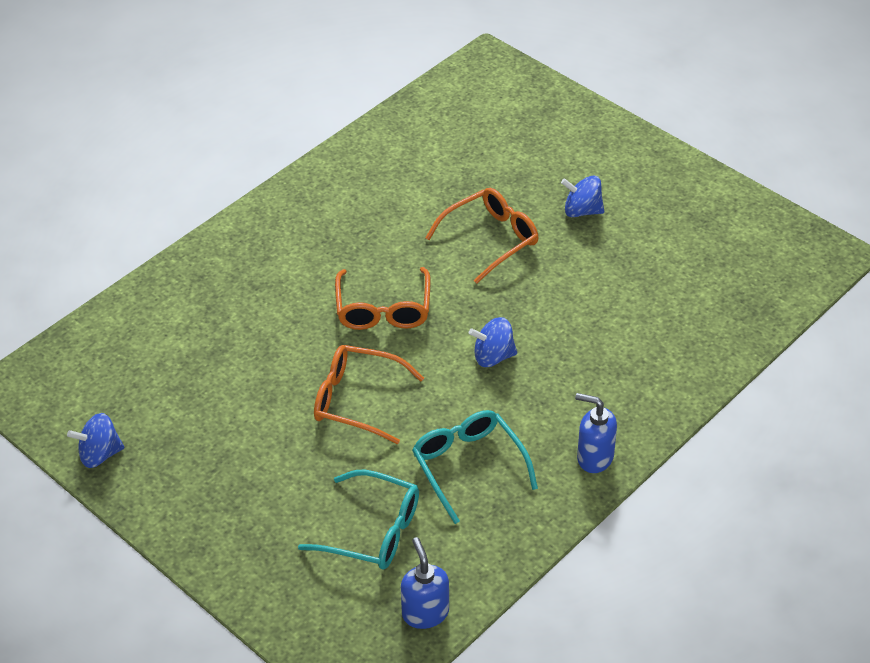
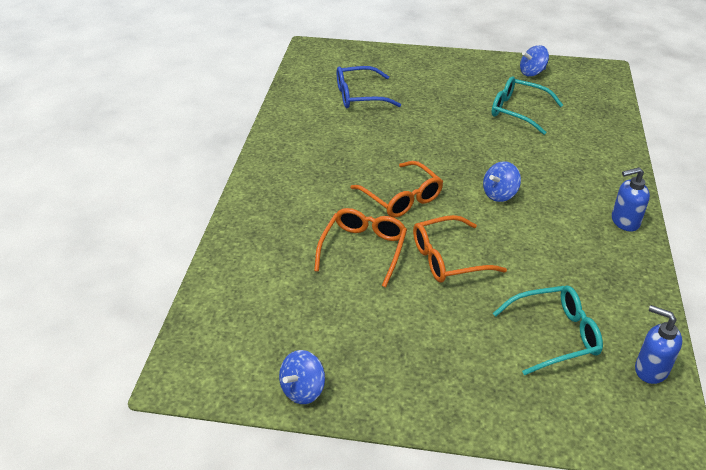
camera: 35 degrees left, 5 degrees down
(469, 467) = (563, 263): turquoise glasses -> turquoise glasses (518, 111)
(474, 156) = (360, 96): none -> blue glasses
(490, 240) = (421, 134): orange glasses -> orange glasses (363, 250)
(582, 211) = (455, 99): blue spinning top -> blue spinning top (532, 72)

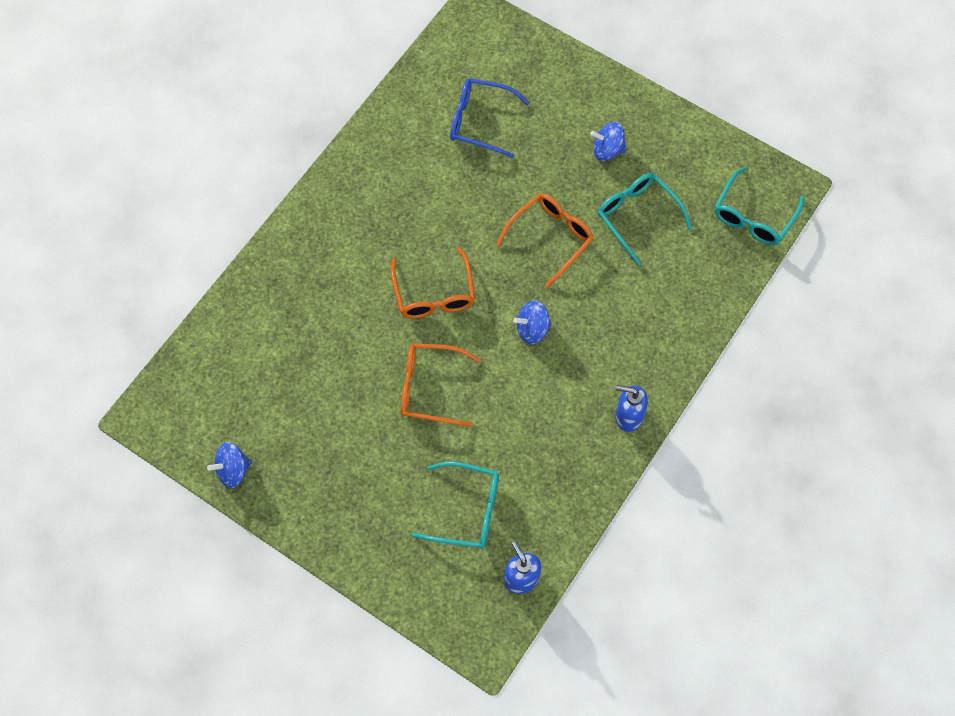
camera: 25 degrees right, 25 degrees up
(363, 250) = (360, 345): orange glasses -> orange glasses (550, 238)
(532, 72) = (700, 158): blue spinning top -> blue spinning top (607, 150)
(596, 89) = (754, 216): none -> turquoise glasses

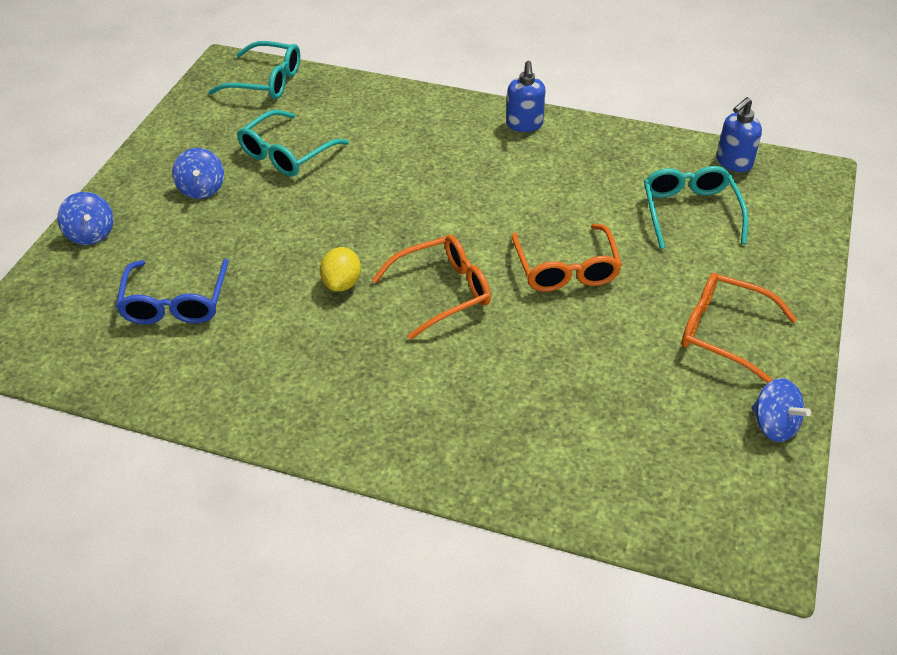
camera: 105 degrees left, 20 degrees down
(465, 229) = (342, 283): none -> yellow lemon
(532, 329) = (456, 204): blue spinning top -> blue spinning top (91, 234)
(550, 238) = (334, 212): orange glasses -> orange glasses (724, 333)

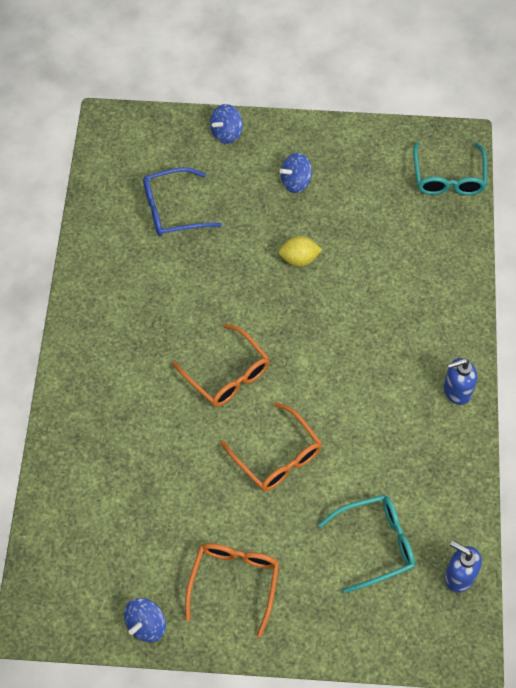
camera: 75 degrees right, 15 degrees up
(287, 153) = (356, 224): turquoise glasses -> none
(342, 283) = (219, 305): yellow lemon -> yellow lemon (299, 259)
(566, 268) = (276, 456): orange glasses -> orange glasses turned 105 degrees counterclockwise

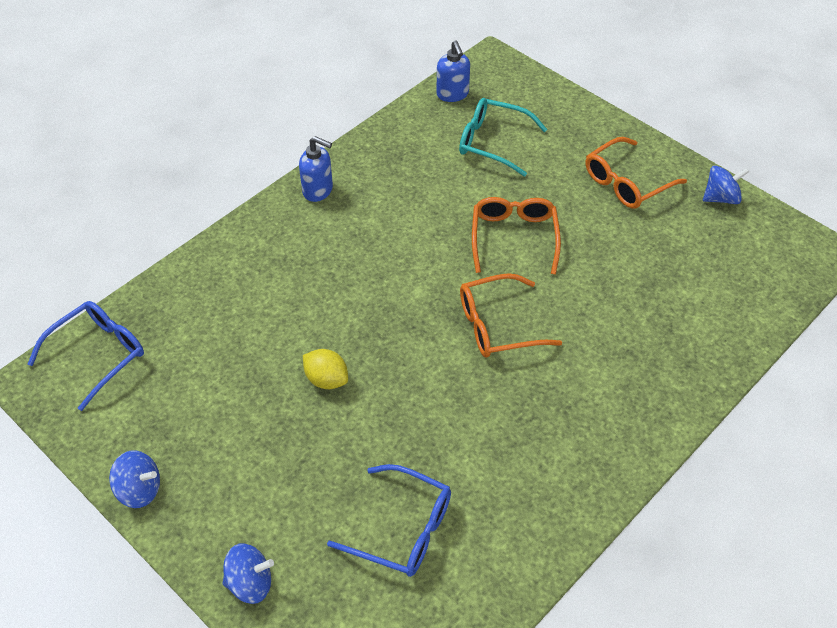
camera: 140 degrees left, 10 degrees down
(227, 374) = (498, 325): orange glasses -> orange glasses turned 105 degrees counterclockwise
(296, 182) = (242, 462): blue spinning top -> blue spinning top (139, 490)
(448, 177) = (97, 355): turquoise glasses -> blue glasses

